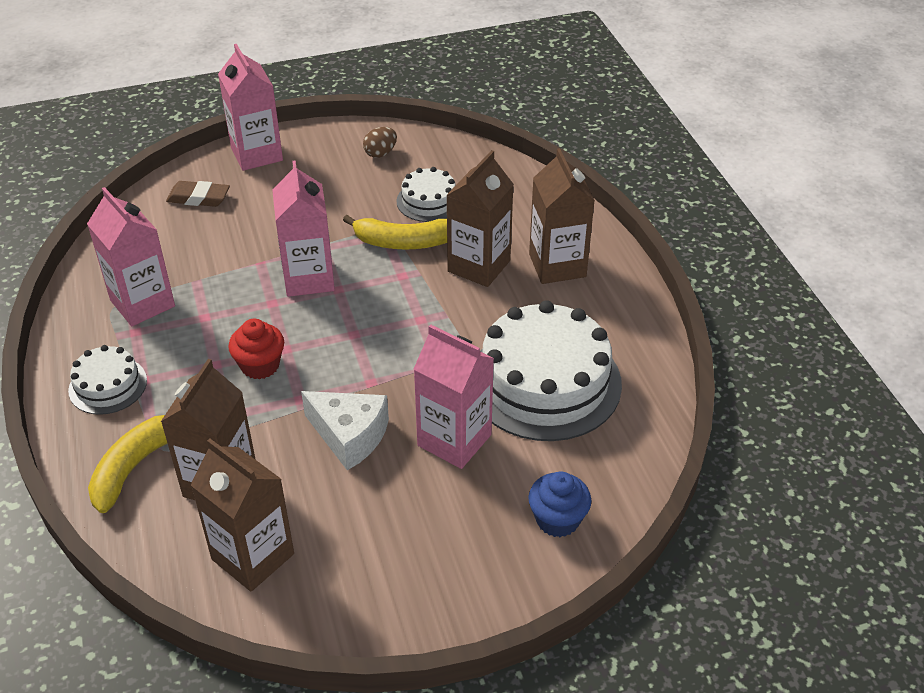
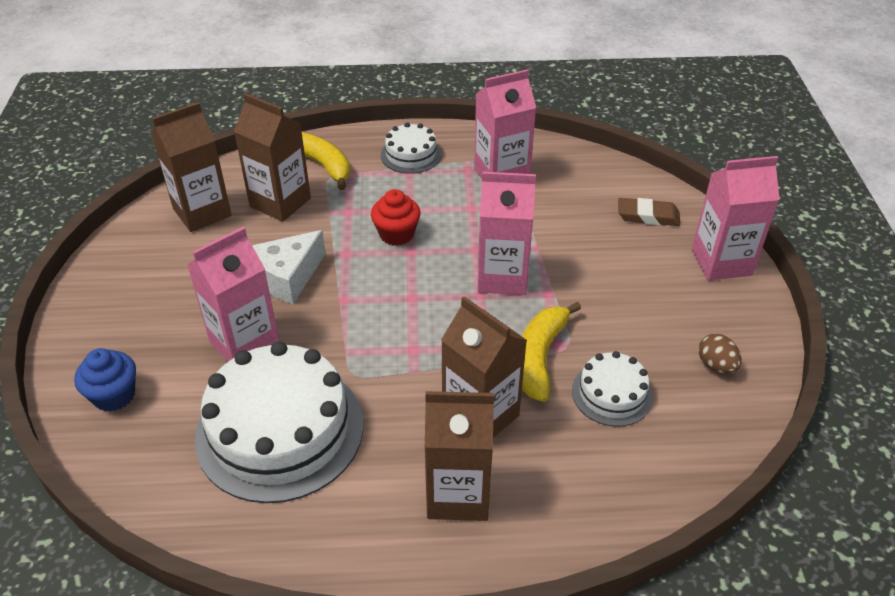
camera: 105 degrees right, 0 degrees up
(198, 198) = (648, 216): brown eraser -> brown eraser turned 75 degrees clockwise

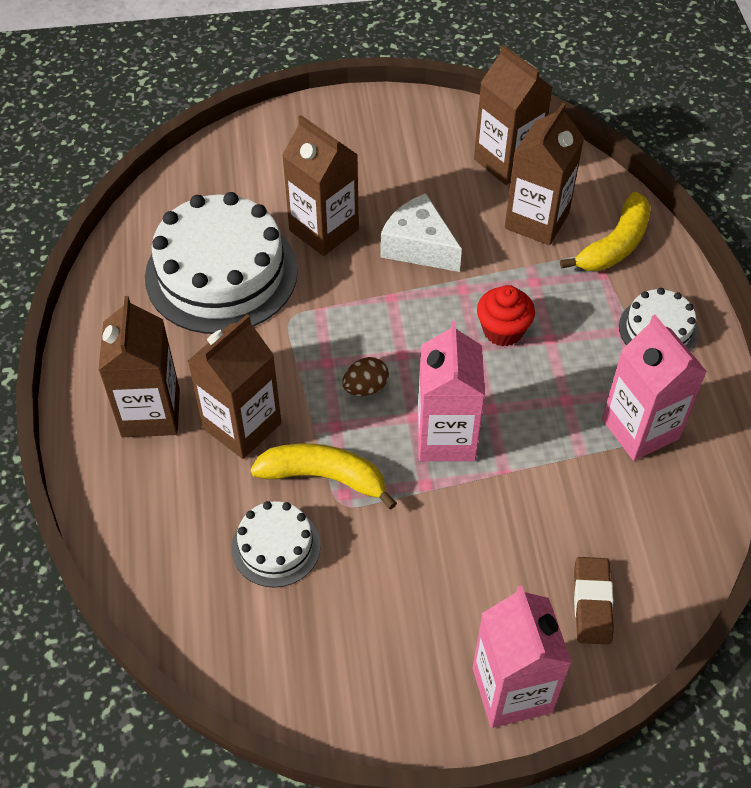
camera: 85 degrees right, 10 degrees up
(114, 395) = (256, 156): blue cupcake -> none
(244, 343) = (324, 230): pink carton -> brown carton
(716, 365) = (324, 661): brown egg -> brown egg (365, 388)

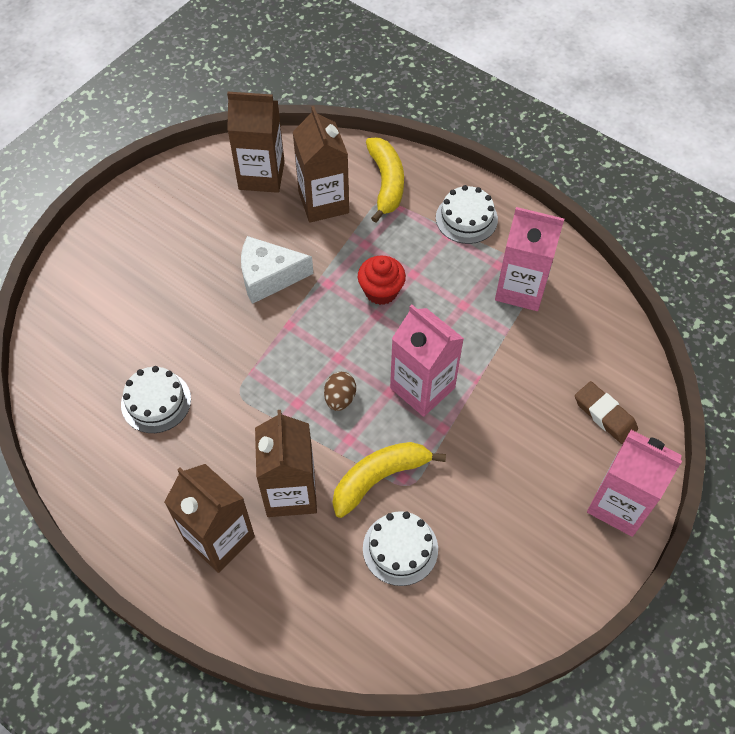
camera: 45 degrees left, 5 degrees up
(221, 273) = (156, 401): white cake -> white cake, size x0.50
(324, 230) = (193, 315): brown carton -> none

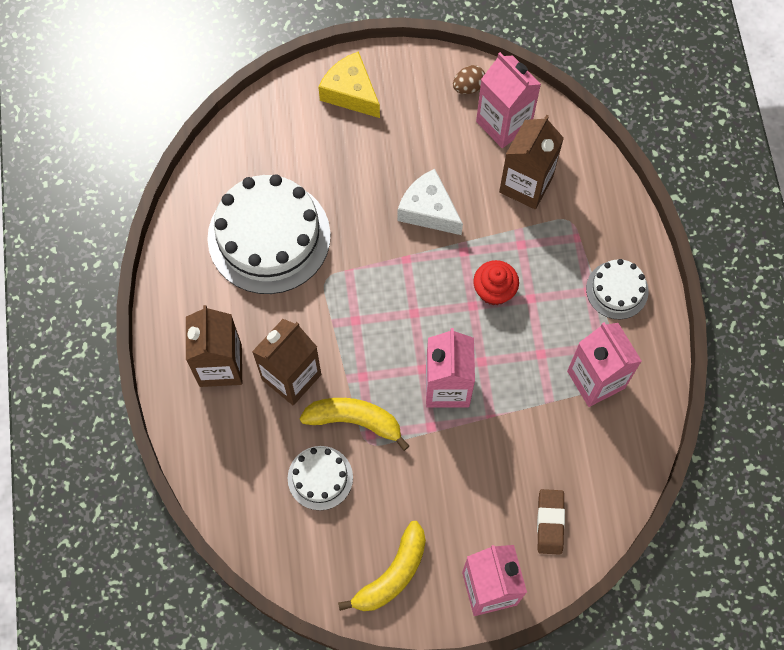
camera: 45 degrees right, 10 degrees up
(115, 244) = (350, 92): none -> yellow cheese
(156, 401) = (269, 236): white cake -> white cake, size x2.00
(261, 175) = (503, 123): brown carton -> pink carton
(340, 398) = (385, 343): brown egg -> brown egg (468, 87)
(386, 183) = (588, 209): yellow banana -> yellow banana (392, 574)

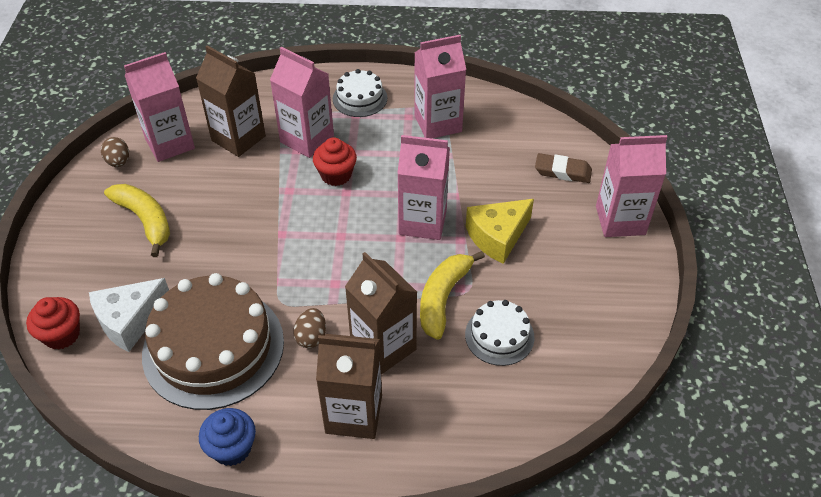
camera: 80 degrees left, 20 degrees down
(177, 278) = (232, 448): none -> blue cupcake
(263, 115) = (62, 335): none -> red cupcake
(269, 236) = (213, 347): white cake -> brown cake
(292, 313) = (311, 337): none -> brown egg
(350, 92) = (76, 252): yellow cheese -> yellow cheese (497, 237)
(392, 574) = (604, 289): yellow banana -> yellow banana (145, 220)
(428, 210) = (236, 209): white cheese -> white cheese (130, 321)
(539, 251) = (307, 139): none -> pink carton

